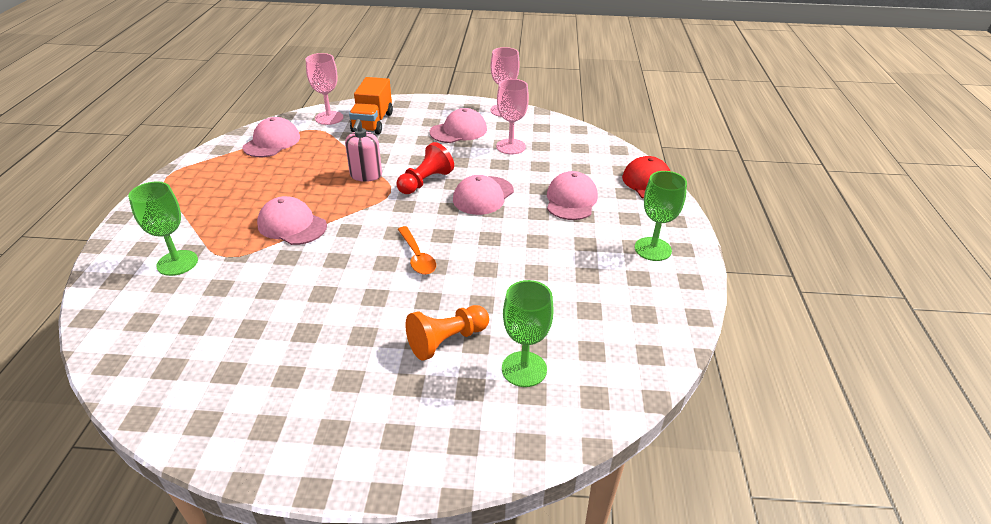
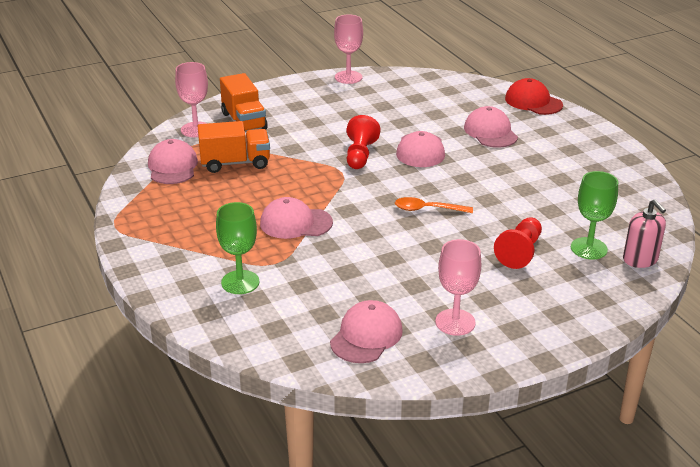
camera: 30 degrees left, 5 degrees down
(319, 155) = (235, 163): none -> orange truck
(366, 175) = (302, 166): pink soap dispenser -> pink soap dispenser (640, 259)
(417, 256) = (428, 209): orange spoon -> orange spoon turned 150 degrees clockwise
(447, 341) = (520, 252): orange pawn -> red pawn
(458, 131) = (332, 106): pink cap -> pink cap (366, 336)
(511, 146) = (393, 106): pink goblet -> pink goblet (455, 322)
(652, 249) = (585, 147): green goblet -> none

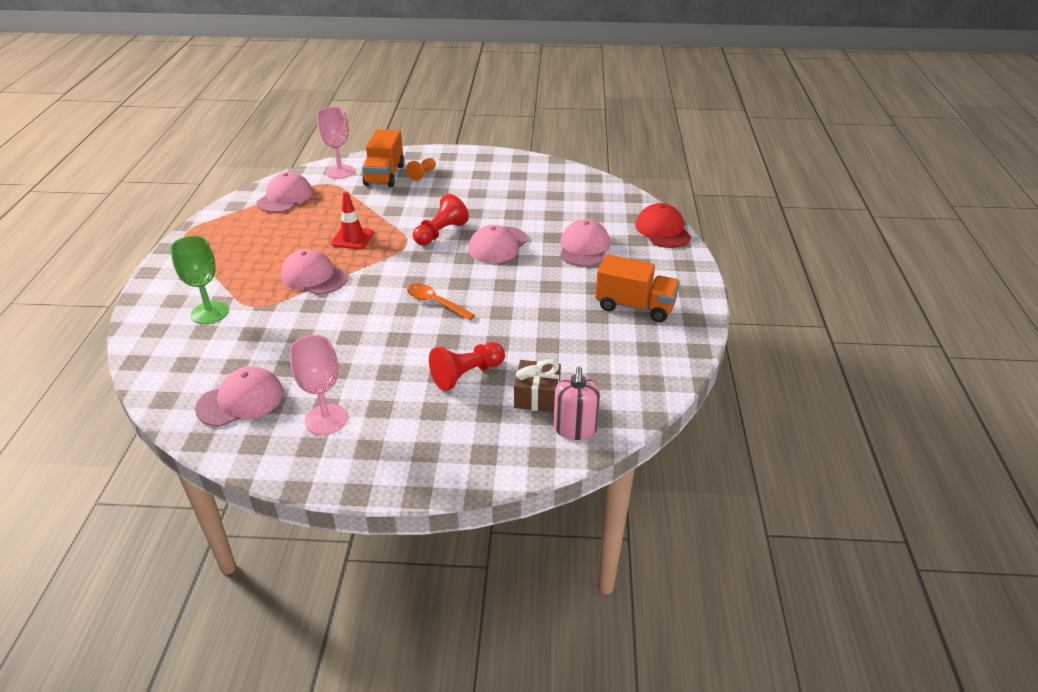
camera: 30 degrees right, 5 degrees up
(235, 163) = (334, 209): orange truck -> orange truck (635, 306)
(278, 111) = (422, 174): none -> orange pawn
(287, 182) = (352, 238): none -> red traffic cone
(348, 77) = (517, 160): pink goblet -> none
(588, 248) = (537, 396): green goblet -> brown gift

